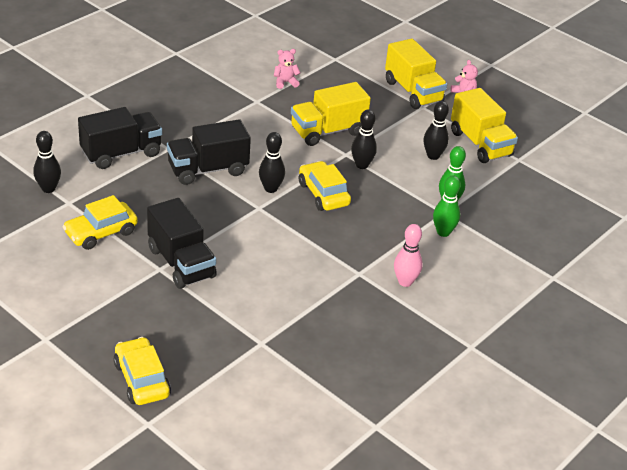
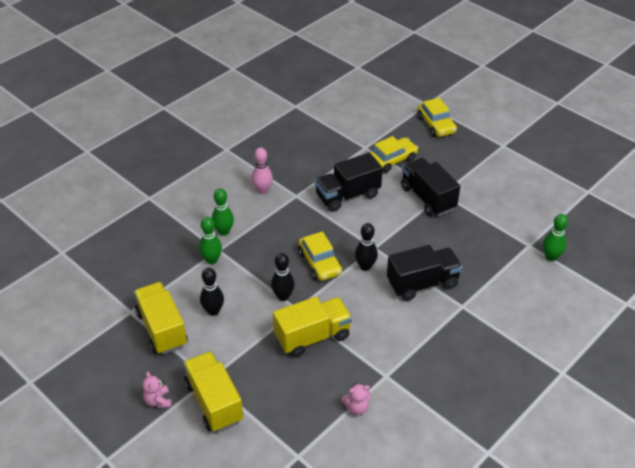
camera: 175 degrees left, 5 degrees up
(48, 189) = (551, 257): black bowling pin -> green bowling pin
(101, 233) = (494, 219): yellow car -> yellow car (391, 160)
(121, 153) = (503, 298): black truck -> black truck (347, 196)

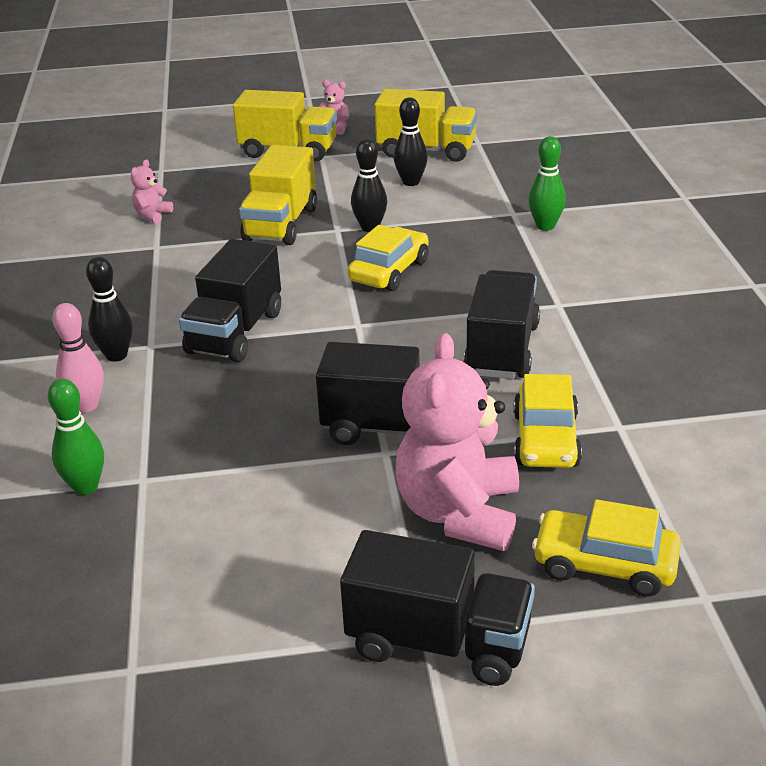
camera: 130 degrees right, 10 degrees down
(212, 260) = (499, 204): green bowling pin -> none
(262, 190) = (605, 281): pink bowling pin -> pink bowling pin (86, 405)
(320, 263) = (389, 271): yellow car -> yellow car turned 105 degrees clockwise
(365, 266) = (333, 302): black bowling pin -> black bowling pin (116, 355)
(450, 162) = (459, 513): none -> pink teddy bear
(502, 141) = (438, 642): none -> black truck

